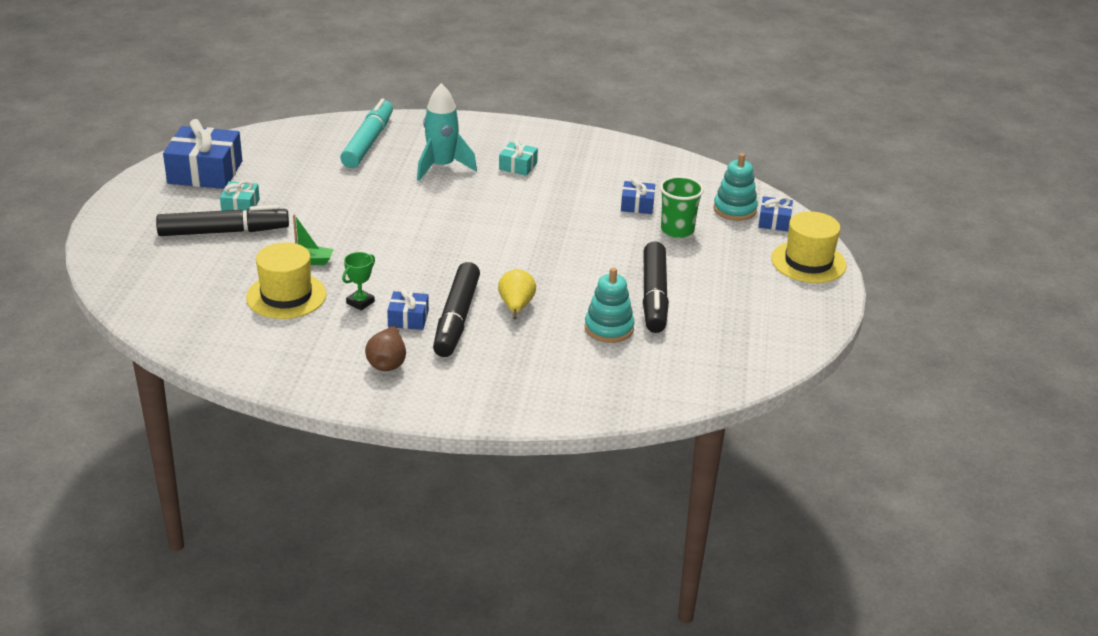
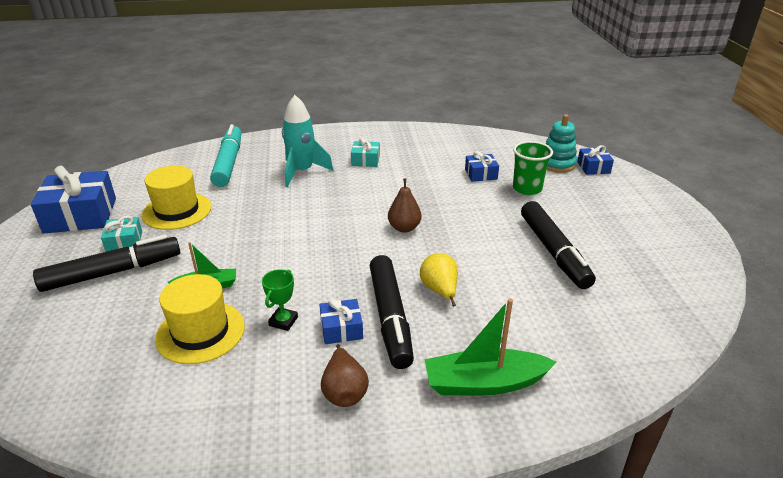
camera: 15 degrees left, 0 degrees up
(508, 382) = (484, 383): none -> green boat
(517, 245) = (404, 228): none -> brown pear
(609, 328) = (539, 294): turquoise stacking toy -> none
(808, 262) = (647, 195): yellow hat -> yellow hat (177, 211)

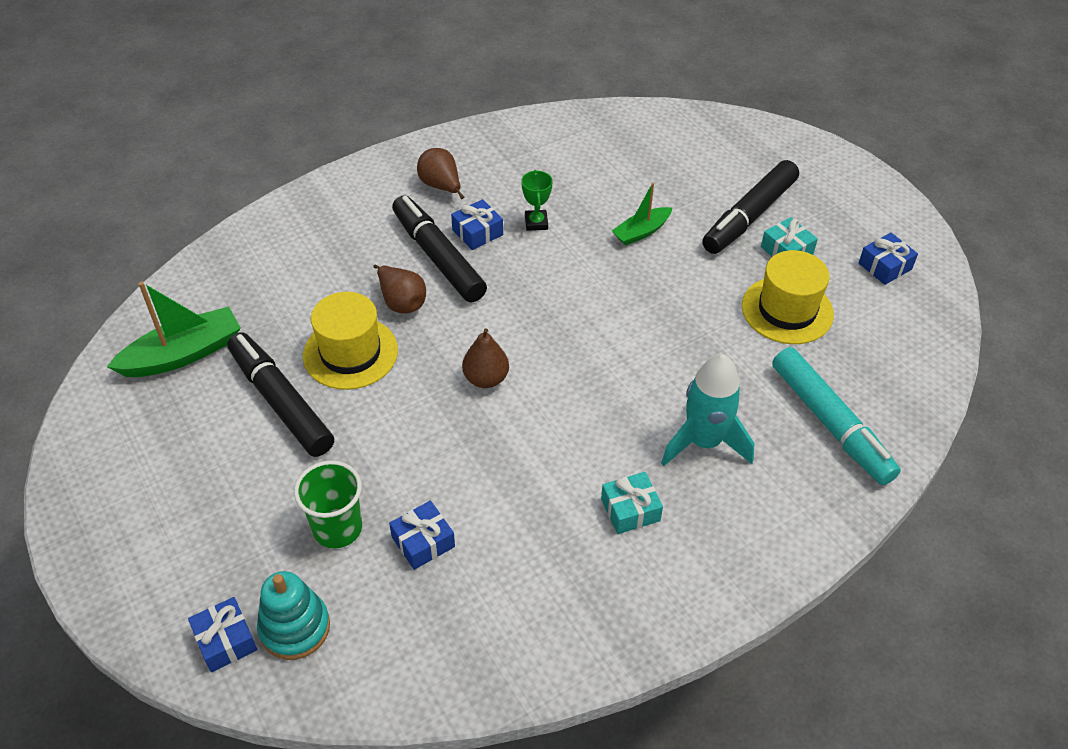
camera: 155 degrees right, 15 degrees up
(80, 215) = (885, 266): blue gift -> blue gift, size x0.51
(200, 332) = (600, 192): yellow hat -> yellow hat (350, 353)
(440, 290) = (402, 302): yellow pear -> brown pear
(484, 383) = (328, 226): green boat -> green boat (183, 354)

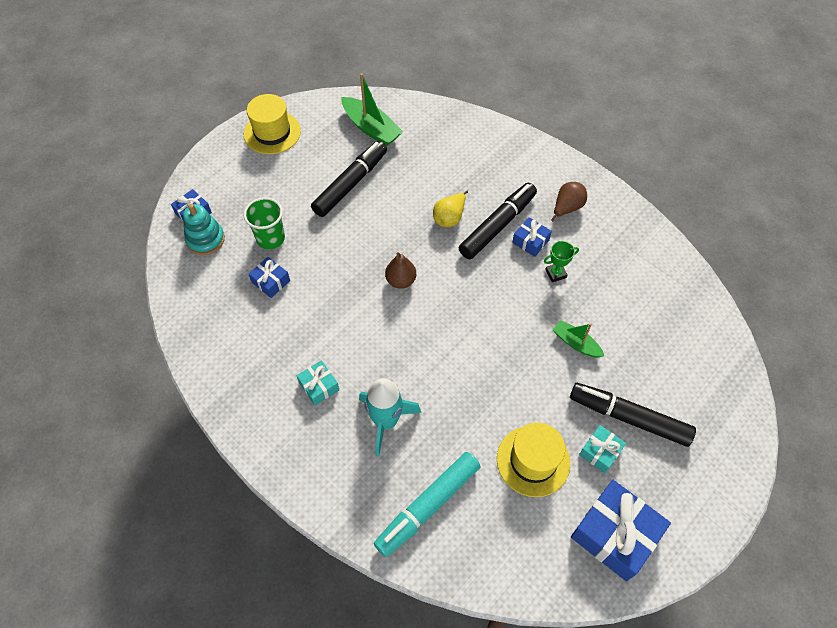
camera: 75 degrees right, 10 degrees up
(350, 353) = (398, 204): yellow hat -> yellow hat (272, 132)
(402, 302) = (449, 218): brown pear -> yellow pear
(885, 266) = (615, 534): blue gift -> blue gift, size x1.95

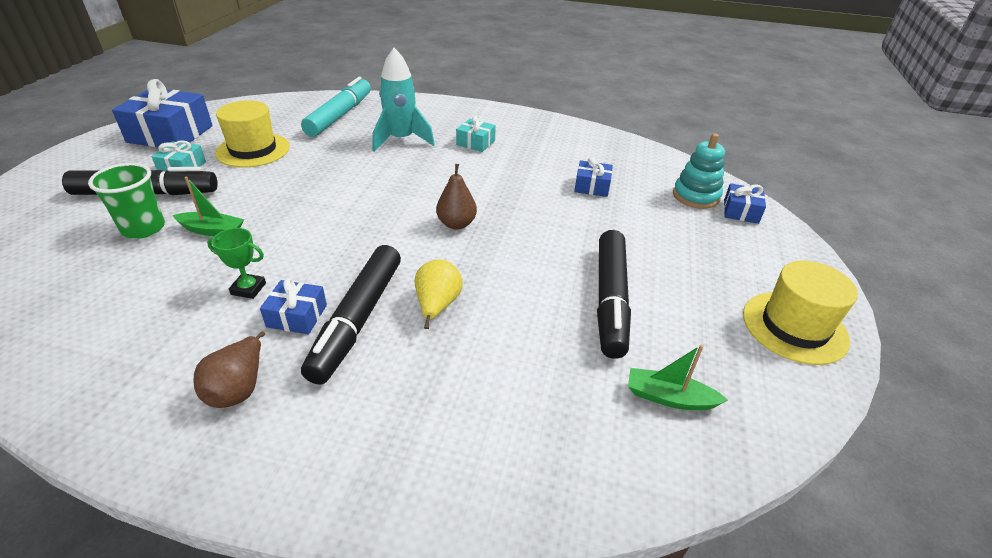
camera: 150 degrees right, 20 degrees down
(270, 238) = (635, 216): green cup -> green cup (143, 228)
(371, 128) = (669, 397): green boat -> green boat, size x0.61
(555, 273) = (248, 289): green trophy -> green trophy turned 60 degrees clockwise

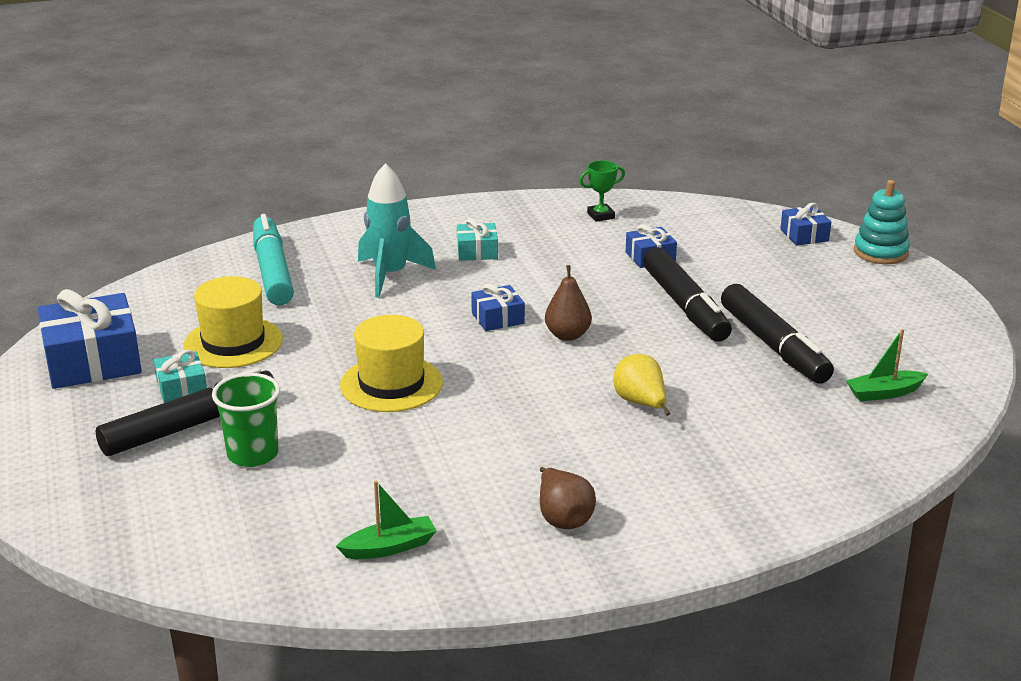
camera: 30 degrees left, 10 degrees down
(212, 230) = (331, 429): green boat -> green boat (389, 547)
(248, 289) = (454, 456): green trophy -> green trophy (601, 216)
(297, 316) = (532, 457): blue gift -> blue gift (497, 318)
(357, 320) = (588, 439): black marker -> black marker (685, 306)
(696, 196) = (753, 234): turquoise stacking toy -> turquoise stacking toy (880, 252)
(794, 327) = (925, 313): yellow hat -> yellow hat (391, 384)

